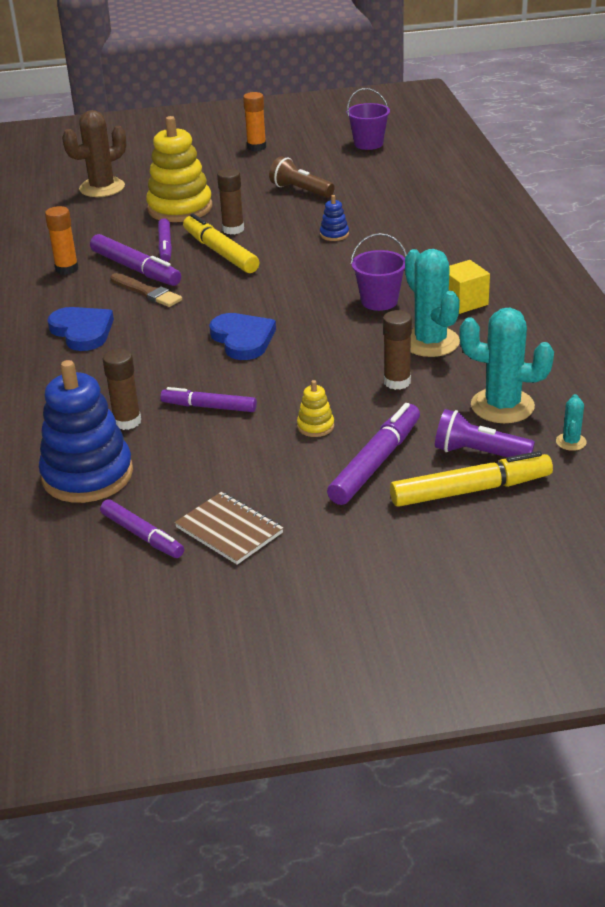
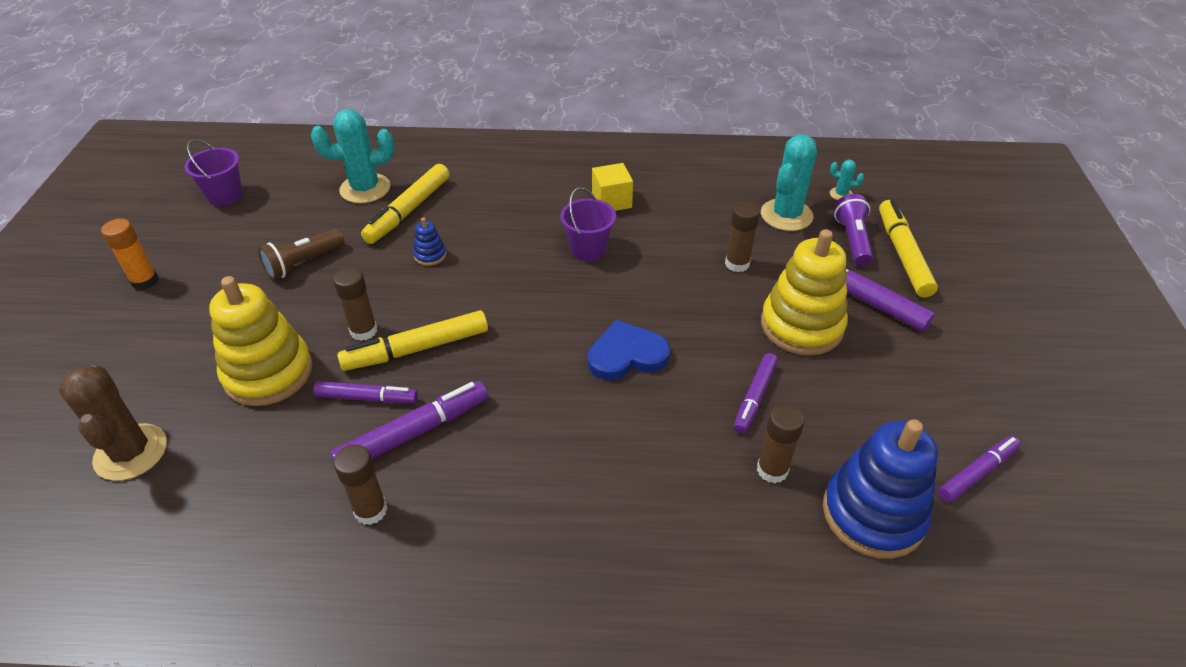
camera: 80 degrees left, 10 degrees up
(67, 269) = (371, 510): orange glue stick -> brown glue stick
(82, 331) = (554, 501): blue heart -> none
(147, 292) = (482, 427): brown brush -> none
(229, 530) = (964, 406): brown notebook -> none
(315, 426) = (801, 326): yellow stacking toy -> yellow stacking toy, size x2.35
(390, 213) = (408, 211): none -> yellow marker
(430, 342) = (675, 233): turquoise cactus -> turquoise cactus (365, 189)
(479, 453) = (852, 240): purple flashlight -> purple flashlight turned 150 degrees clockwise

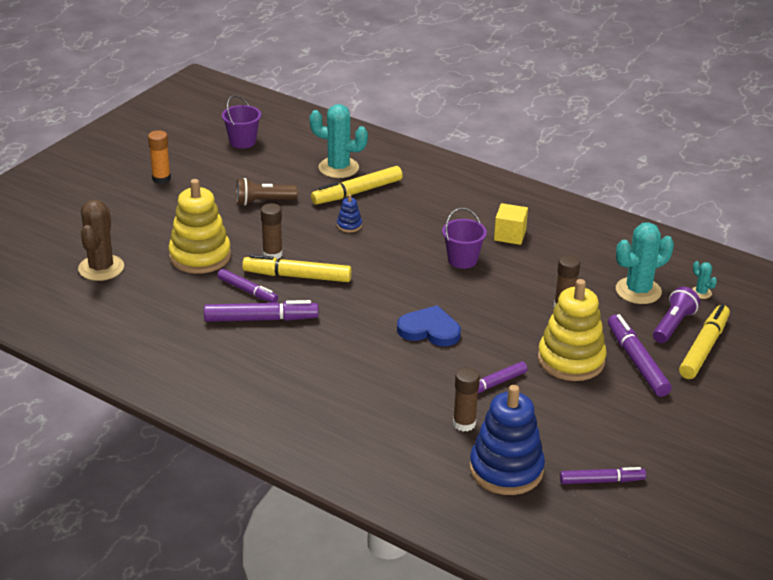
camera: 30 degrees right, 10 degrees down
(371, 510) = (209, 346): brown glue stick -> none

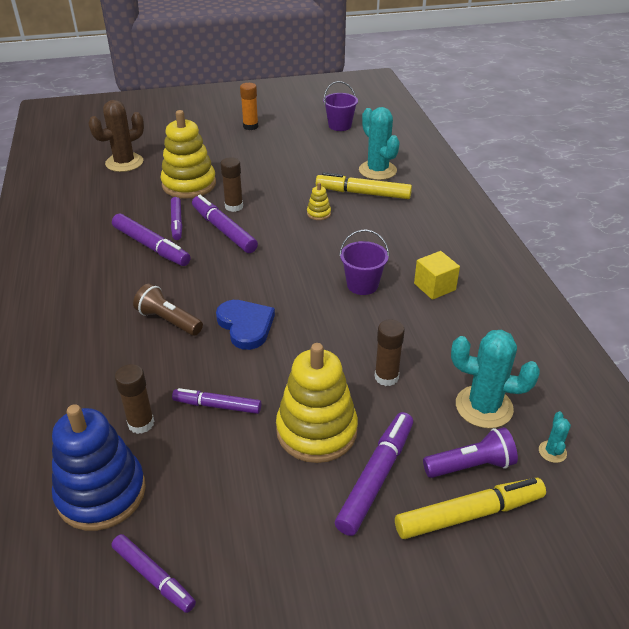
camera: 45 degrees right, 5 degrees up
(263, 201) = (288, 169): brown flashlight -> brown flashlight (168, 321)
(297, 276) = (224, 230): yellow marker -> purple marker
(349, 225) = (318, 213): blue stacking toy -> yellow stacking toy

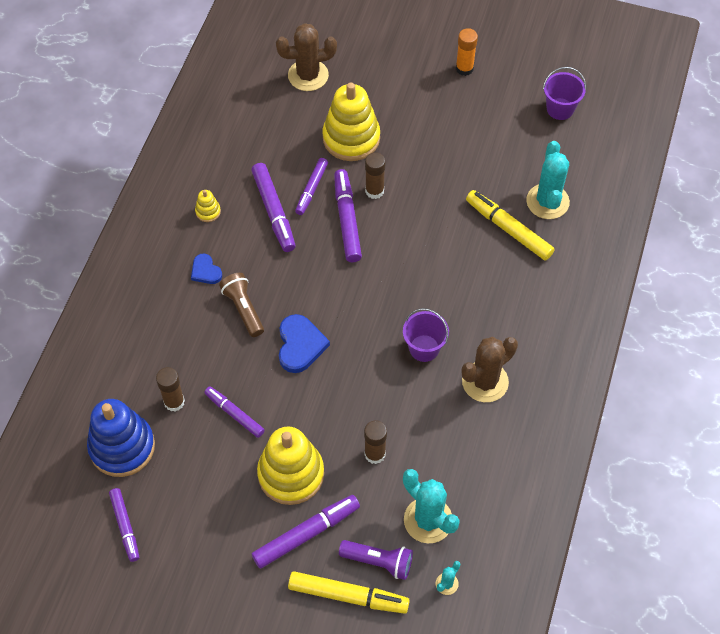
camera: 30 degrees right, 20 degrees up
(109, 308) = (205, 271): none -> blue heart
(318, 213) = (446, 238): yellow stacking toy -> yellow stacking toy (208, 211)
(434, 287) = (485, 382): yellow cube -> brown cactus

